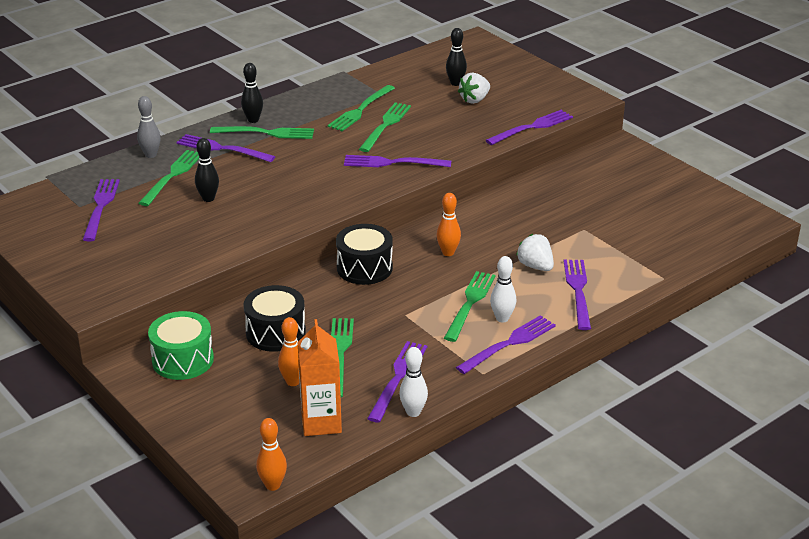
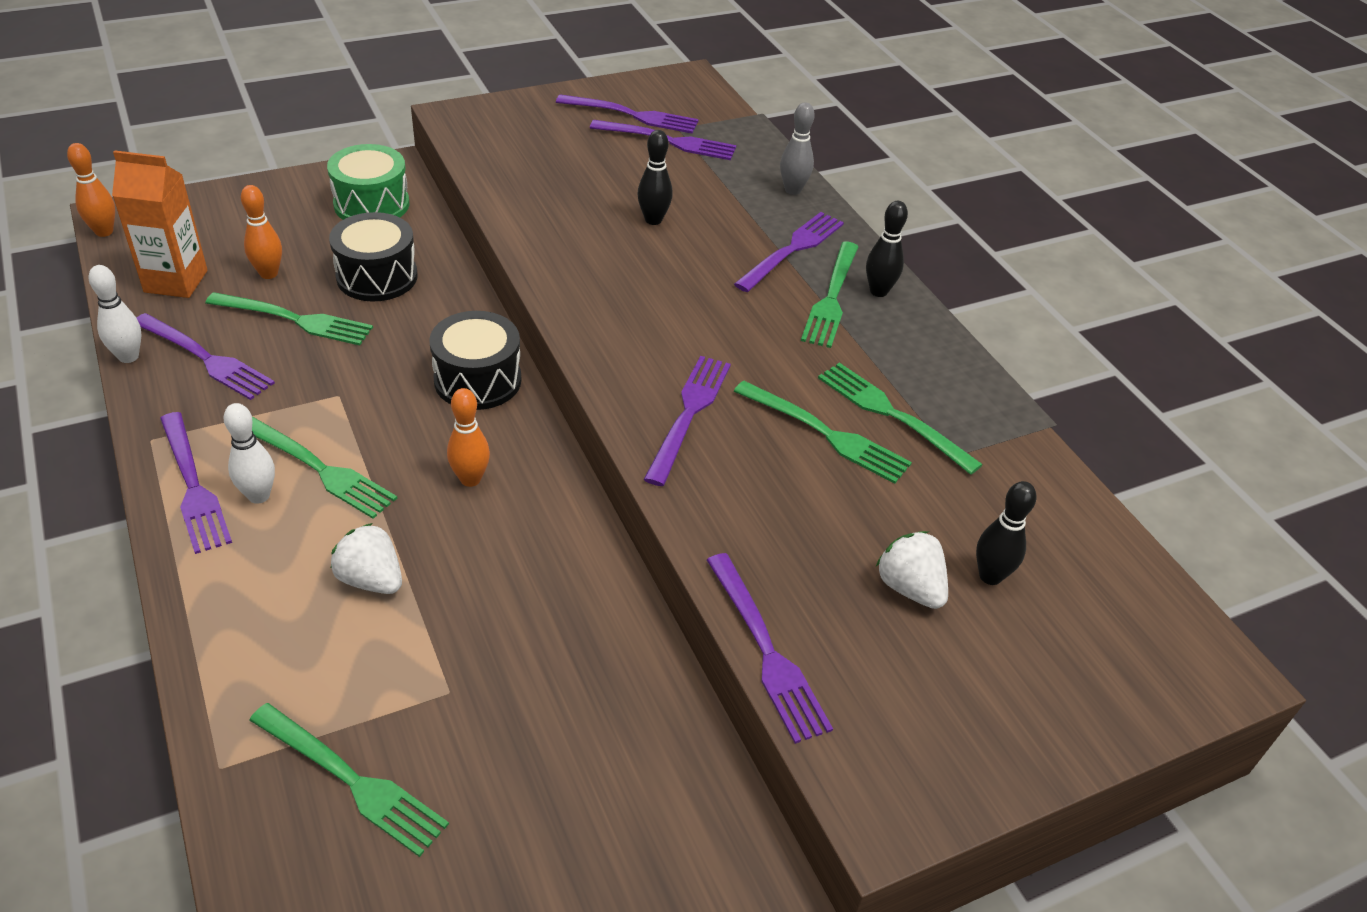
camera: 100 degrees right, 10 degrees up
(172, 175) = (728, 200): green fork -> green fork (353, 781)
(535, 266) = (371, 579): white strawberry -> white strawberry turned 120 degrees counterclockwise
(578, 291) = (266, 615): purple fork -> purple fork (633, 115)

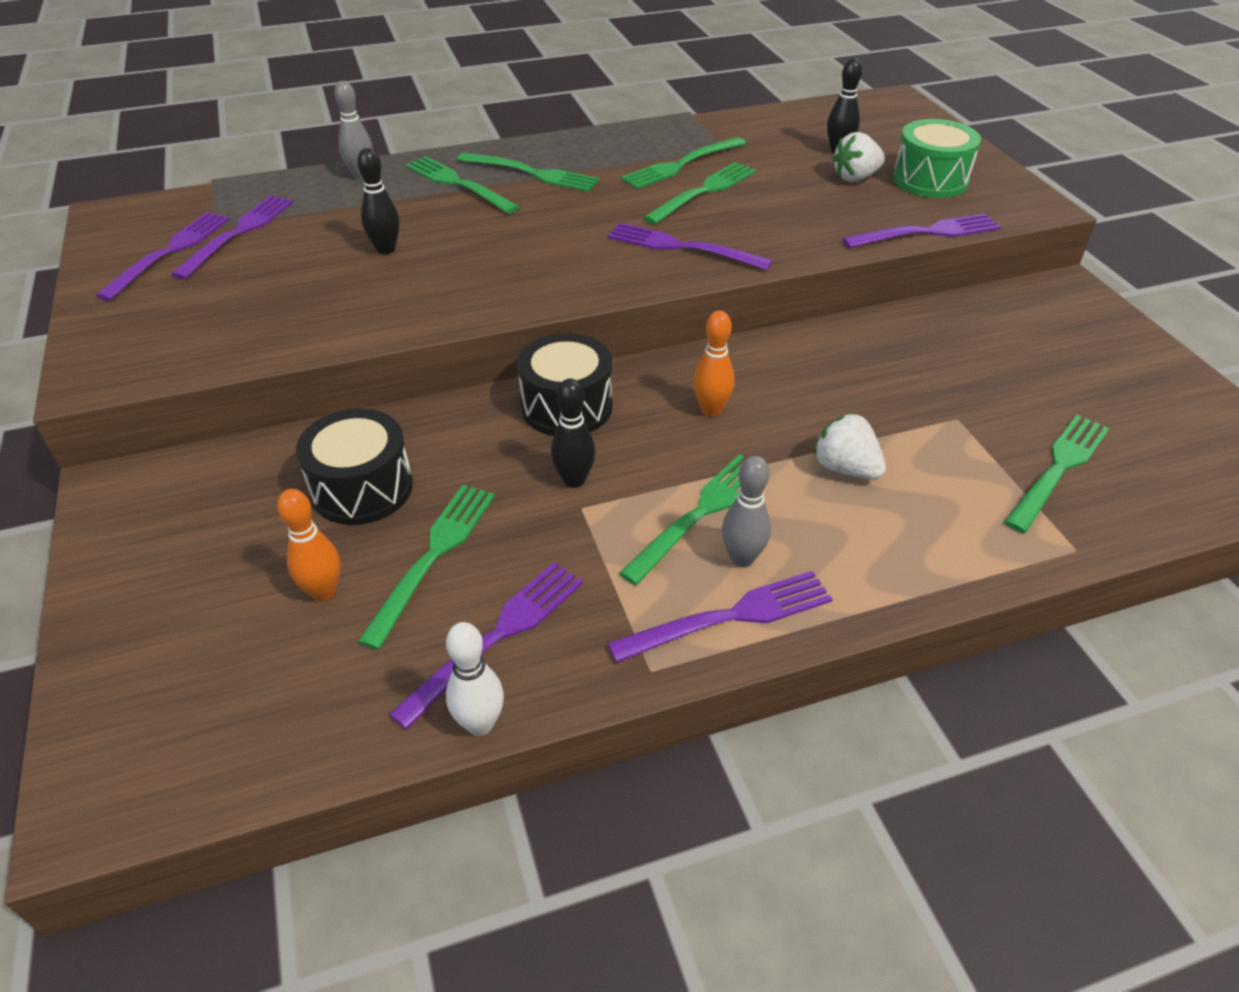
camera: 80 degrees left, 0 degrees up
(104, 231) = (132, 821): orange bowling pin -> none
(176, 281) = (311, 695): orange carton -> none
(259, 496) = (742, 558): white bowling pin -> grey bowling pin
(371, 204) = (195, 501): green drum -> green drum (930, 180)
(371, 579) = (845, 469): white strawberry -> white strawberry turned 90 degrees clockwise
(792, 249) = (457, 184): purple fork -> green fork
(878, 291) = (527, 153): black bowling pin -> black bowling pin (574, 480)

